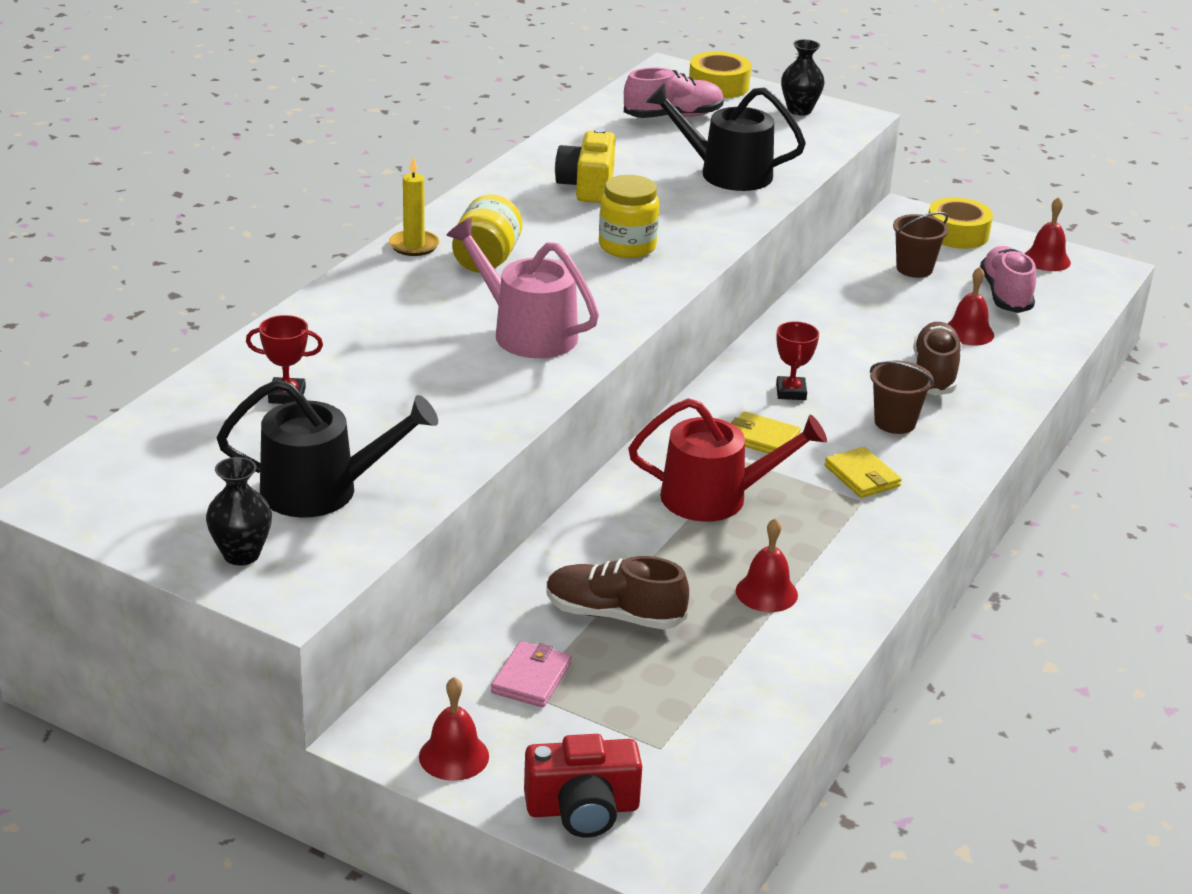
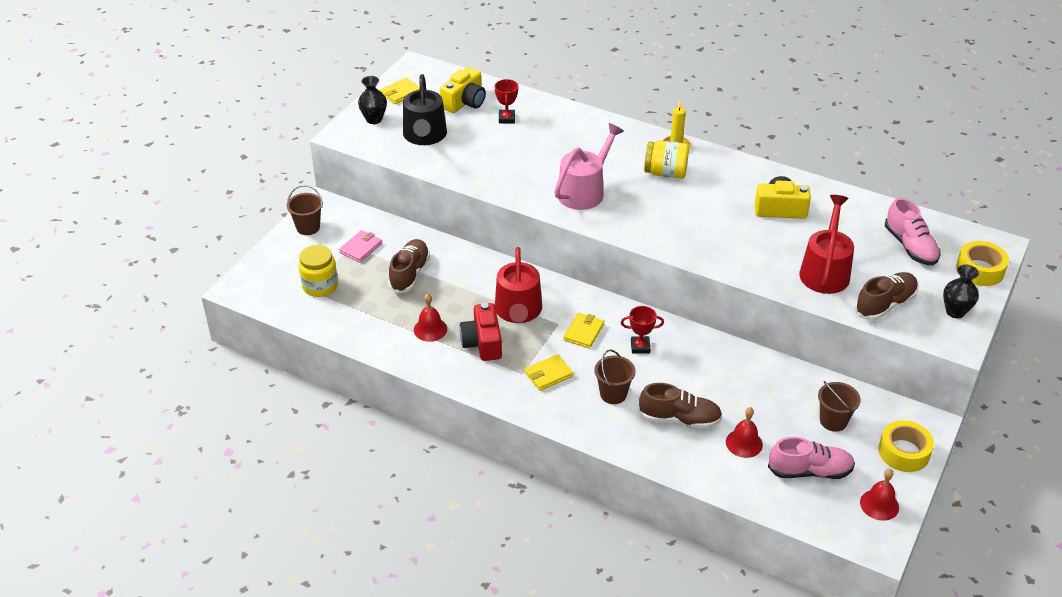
camera: 90 degrees right, 10 degrees up
(148, 518) = (400, 93): none -> yellow wallet
(213, 440) = (464, 102): none -> yellow camera
(454, 756) = (308, 227): red bell -> brown bucket
(531, 678) = (361, 248): pink wallet -> pink wallet turned 75 degrees counterclockwise
(582, 809) = (270, 266): red camera -> red camera (483, 343)
(627, 246) = (700, 227): yellow jar -> yellow jar (320, 286)
(727, 173) = (825, 271): black watering can -> red watering can
(791, 146) = (885, 304): none -> brown shoe

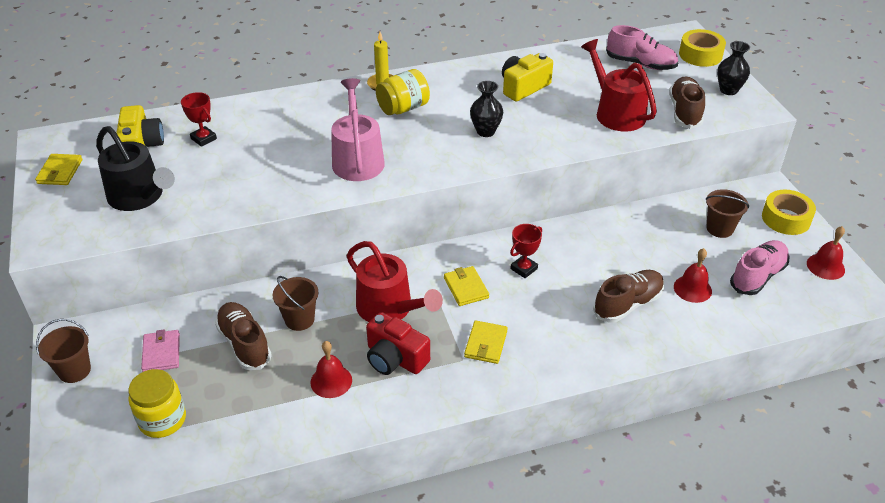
camera: 45 degrees left, 0 degrees up
(374, 119) = (61, 211): black vase -> black vase (485, 131)
(613, 394) = (556, 322): brown bucket -> brown bucket (299, 319)

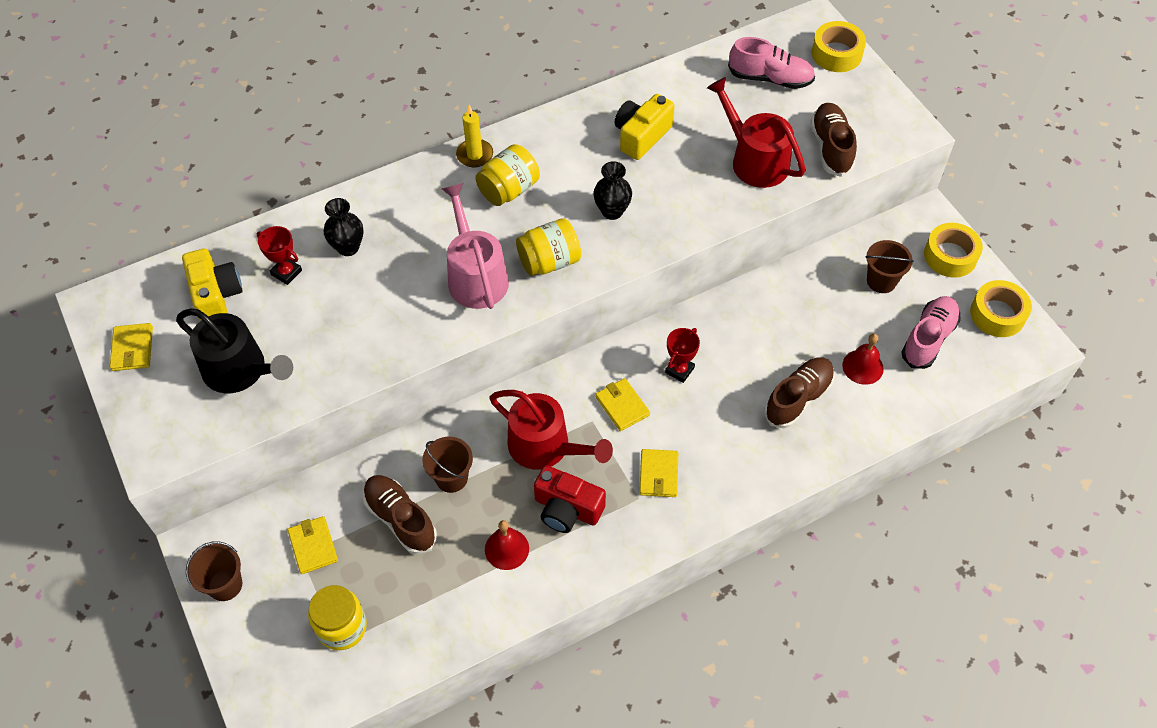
camera: 10 degrees left, 15 degrees up
(161, 353) = (313, 546): pink wallet -> yellow wallet
(422, 157) = (549, 261): none -> yellow jar
(728, 90) = (875, 106): black vase -> black vase (348, 247)
(825, 266) = (997, 314): red bell -> yellow tape

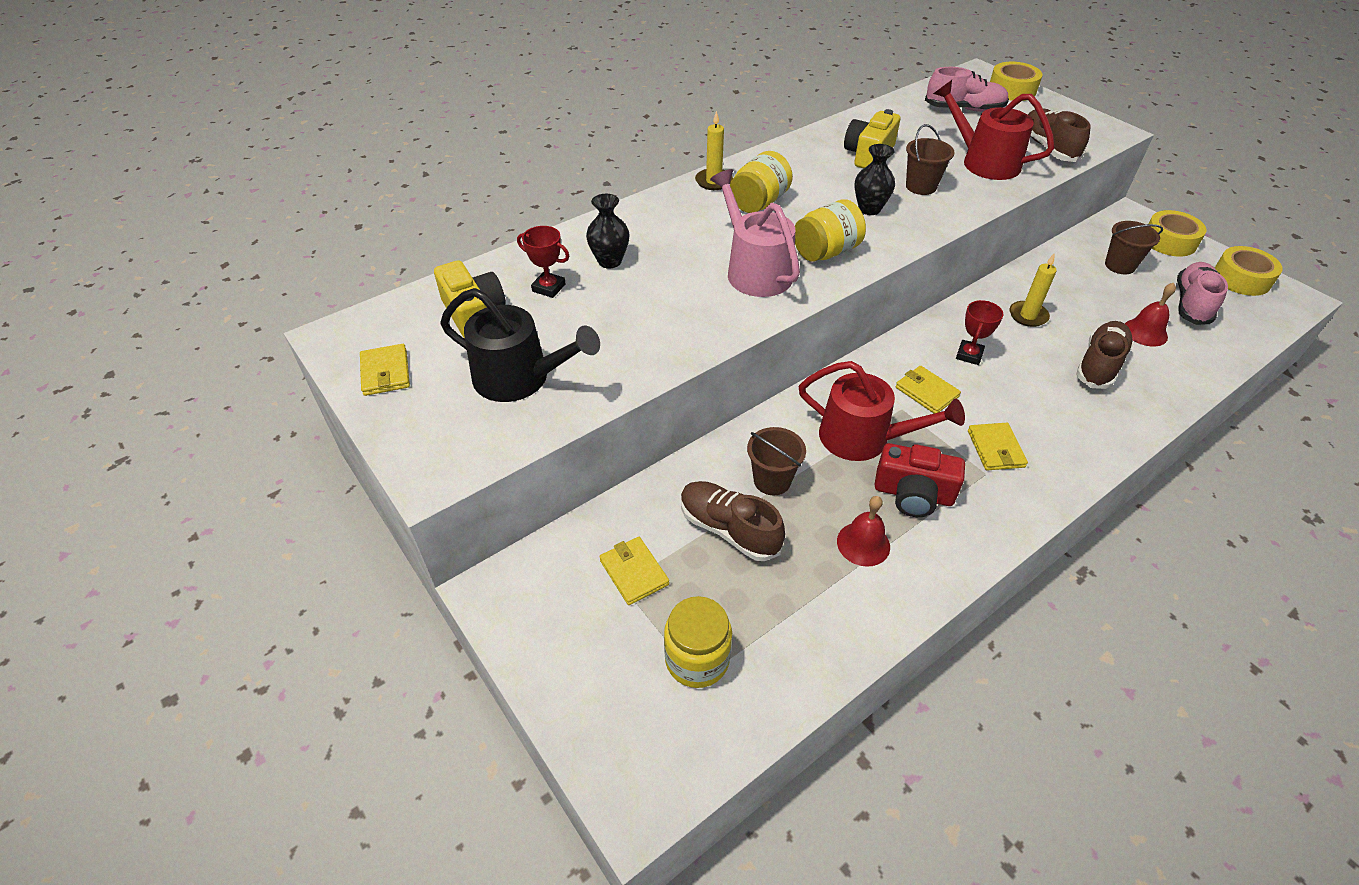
camera: 10 degrees left, 10 degrees down
(225, 585) = (535, 631): brown bucket -> brown bucket (921, 186)
(757, 331) = (1028, 316): none -> yellow candle

